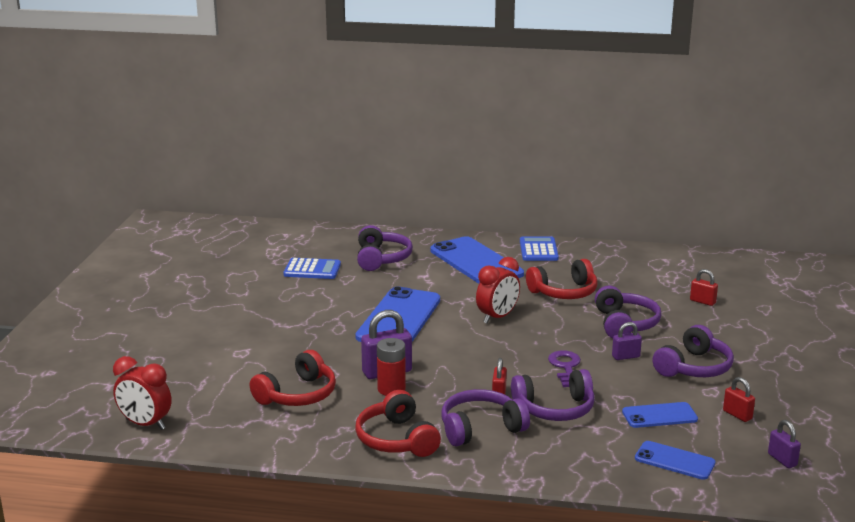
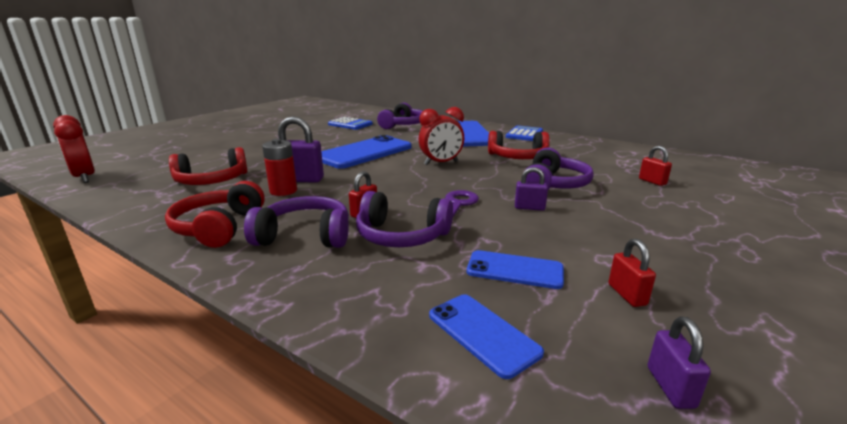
camera: 25 degrees right, 0 degrees up
(694, 367) = (601, 231): purple headphones -> none

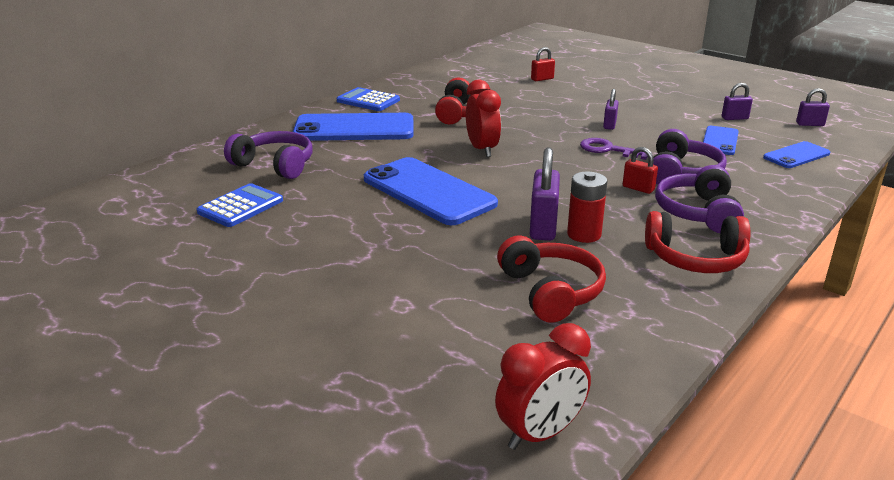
camera: 85 degrees left, 5 degrees up
(553, 184) = (551, 110): purple headphones -> none
(627, 295) = (734, 118): red padlock -> purple padlock

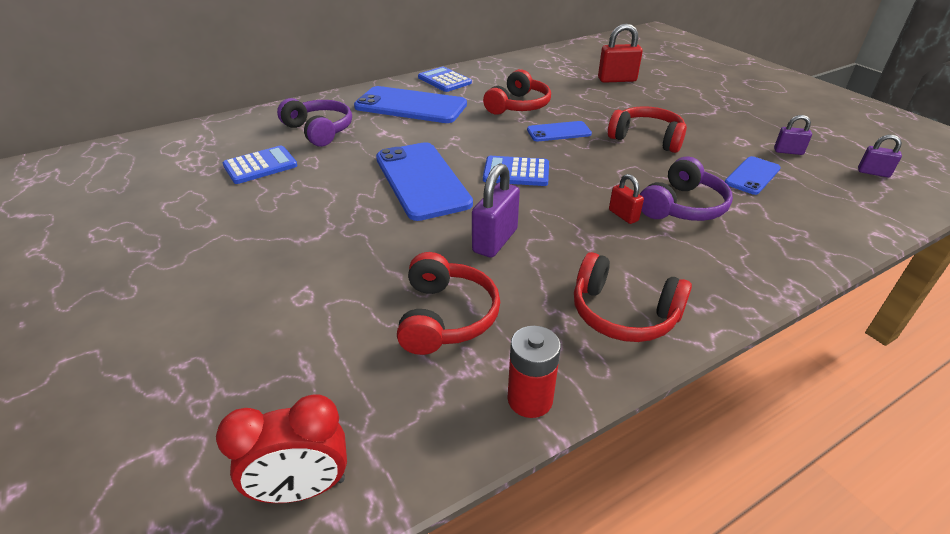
camera: 20 degrees right, 10 degrees up
(482, 150) = (503, 145): red clock -> none
(514, 170) = (516, 172): none -> blue calculator
(542, 79) = (617, 80): red padlock -> red padlock, size x1.73
(584, 234) = (528, 258): red battery -> red battery (530, 399)
(608, 150) = (625, 166): purple key -> none
(609, 125) = (646, 138): purple padlock -> red headphones
(698, 212) = (666, 257): purple headphones -> none
(796, 155) = (830, 209): blue phone -> blue phone (559, 132)

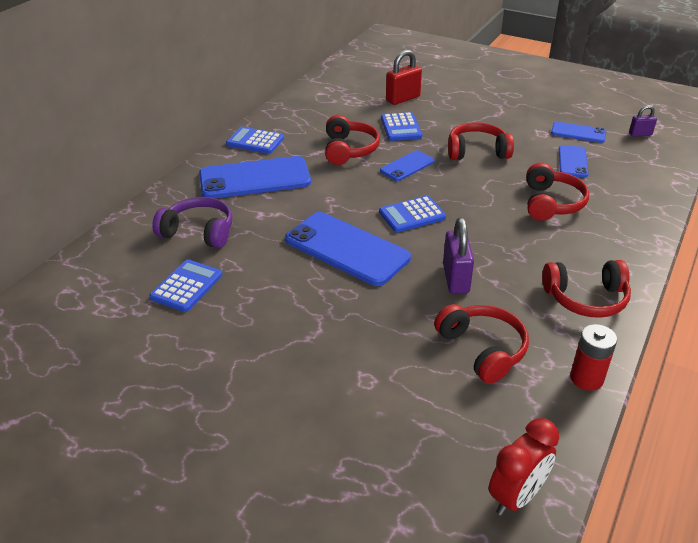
camera: 30 degrees left, 0 degrees up
(588, 101) = (401, 127): none -> blue calculator
(623, 215) = (520, 225): red padlock -> none
(682, 206) = (551, 203): purple headphones -> red headphones
(788, 151) = (578, 133): purple padlock -> blue phone

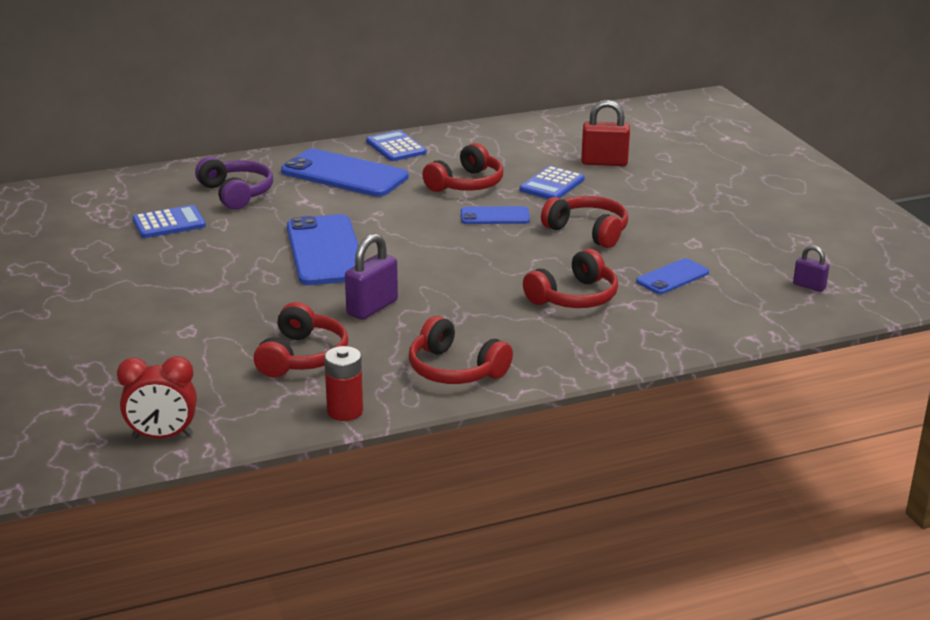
camera: 40 degrees right, 10 degrees down
(412, 215) = (425, 252): blue calculator -> none
(578, 133) = (736, 258): blue phone -> none

